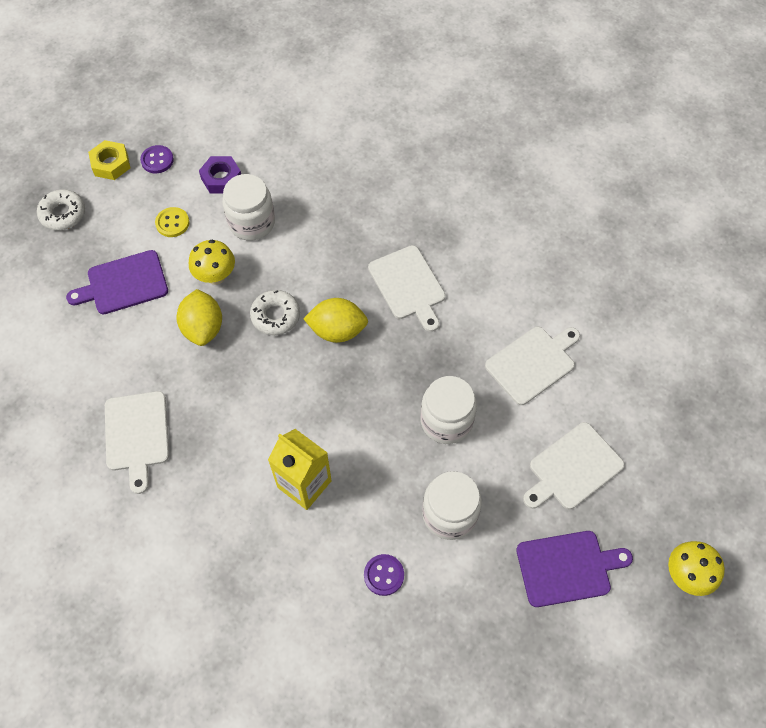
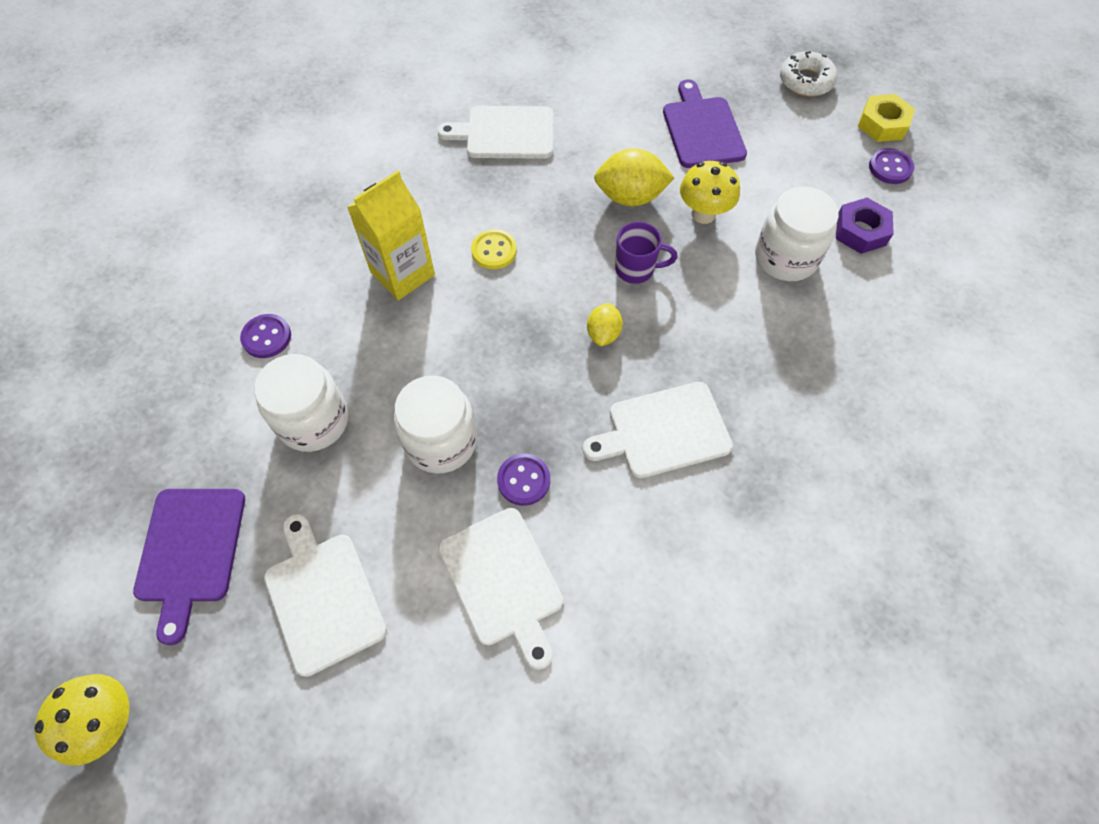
camera: 100 degrees right, 0 degrees up
(172, 223) = (788, 177): yellow button -> yellow button (494, 251)
(275, 316) = (636, 269): white donut -> purple mug
(337, 330) = (603, 333): yellow lemon -> yellow lemon, size x0.59
(462, 363) = (523, 480): none -> purple button

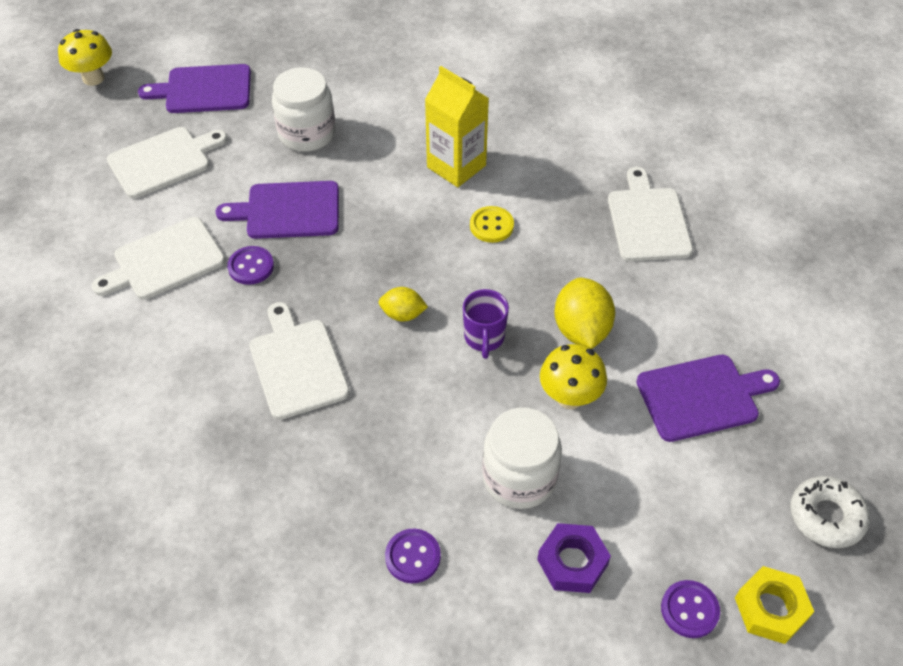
camera: 85 degrees right, 10 degrees down
(266, 337) = (383, 95): purple button -> purple button (413, 557)
(441, 441) = (288, 210): white jar -> purple cutting board

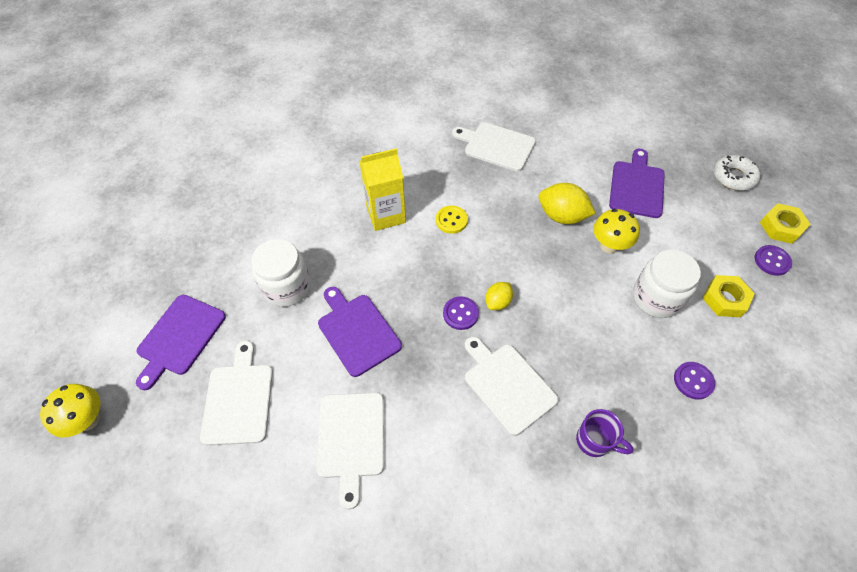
camera: 60 degrees left, 5 degrees up
(251, 267) = (397, 379): purple button -> purple button (460, 314)
(288, 210) = (357, 331): purple cutting board -> purple cutting board turned 120 degrees clockwise
(297, 364) = (507, 385): white cutting board -> white cutting board turned 45 degrees clockwise
(484, 338) = (542, 267): purple mug -> purple mug (594, 441)
(572, 562) = (724, 299): purple nut -> yellow nut

